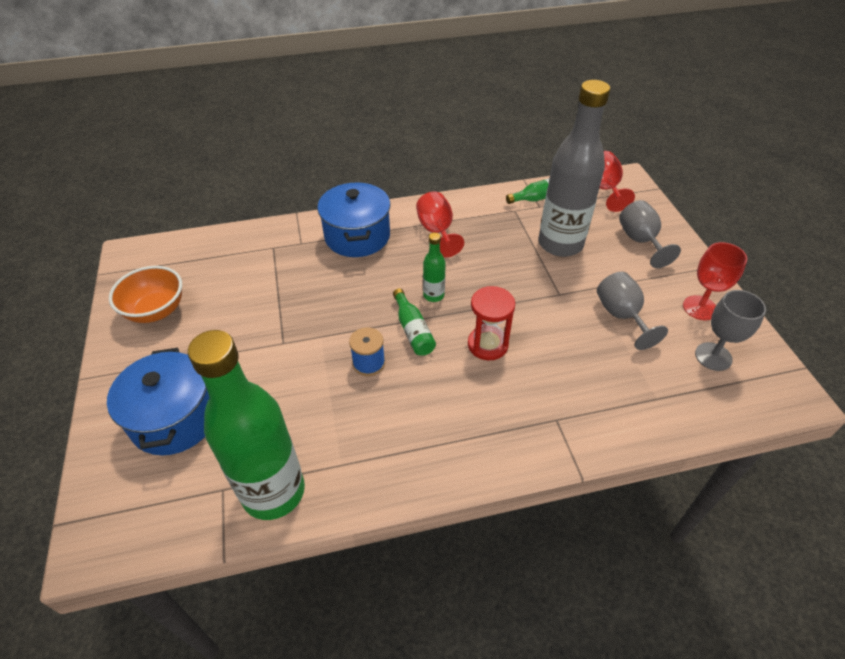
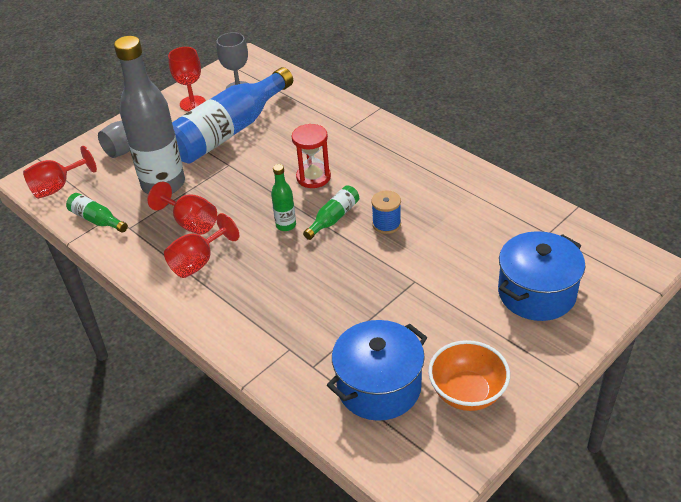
camera: 120 degrees left, 5 degrees down
(273, 492) = (522, 211): green bottle -> none
(357, 236) = (246, 312): blue pot -> blue pot (379, 387)
(490, 242) = (190, 223): none -> red goblet
(621, 316) = (229, 131): grey goblet -> blue bottle

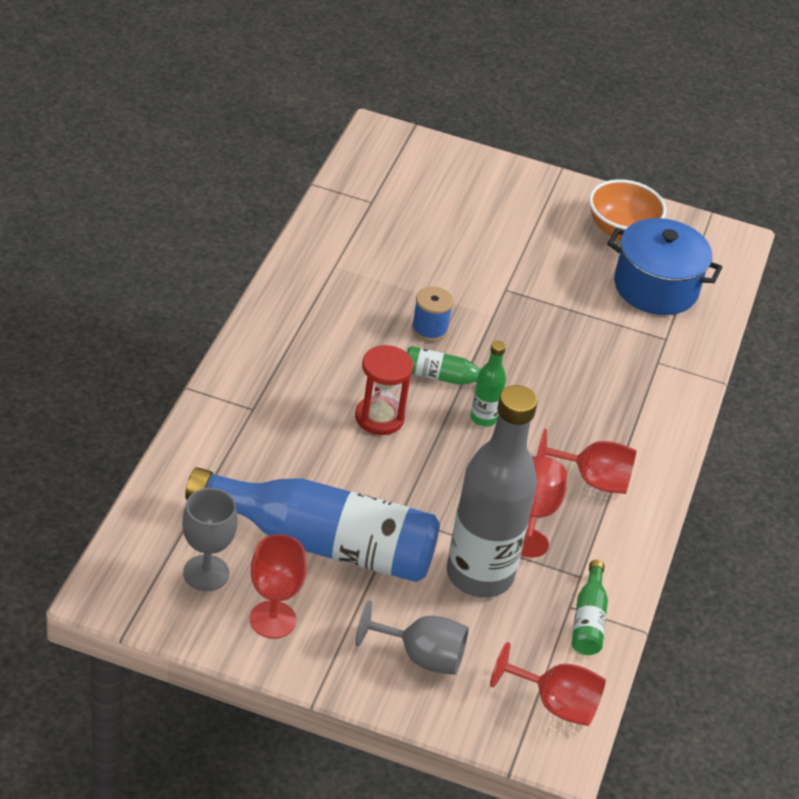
camera: 125 degrees left, 0 degrees up
(536, 293) = (467, 201): blue pot -> none

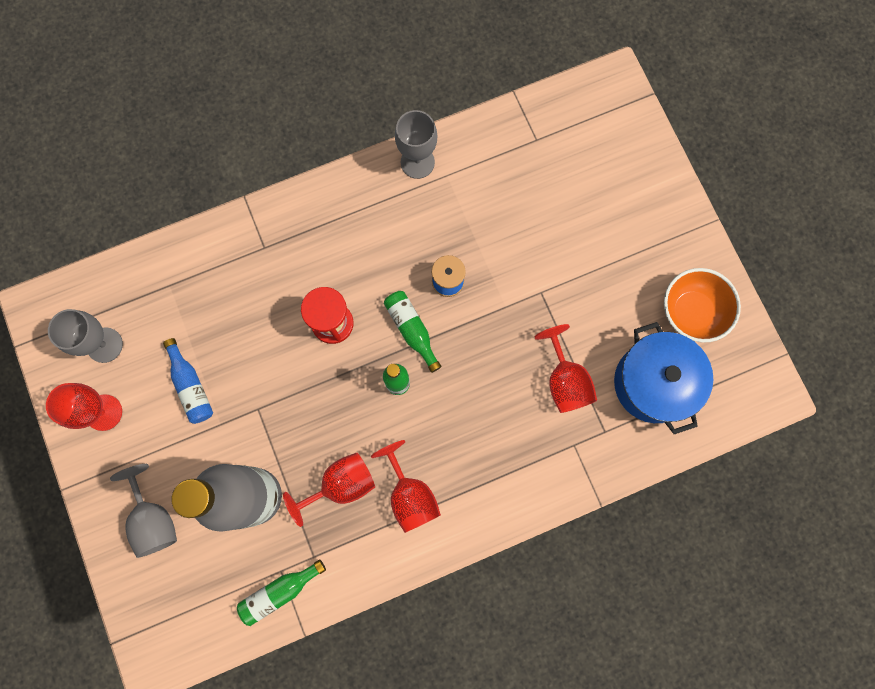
camera: 55 degrees right, 35 degrees up
(300, 272) = (417, 162): none -> grey goblet
(323, 543) = (191, 386): blue bottle -> blue bottle, size x0.43
(555, 704) = (189, 627): red goblet -> red goblet (565, 381)

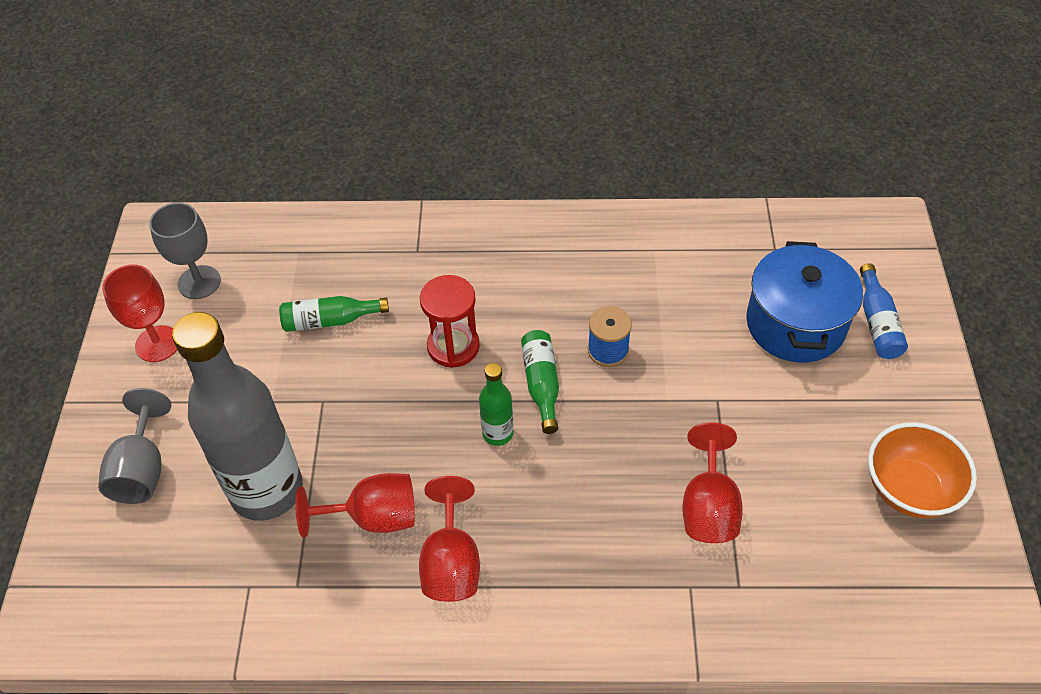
camera: 25 degrees right, 25 degrees down
(191, 386) = (264, 352): blue bottle -> blue bottle (877, 323)
(280, 592) = (234, 610): green bottle -> green bottle (330, 321)
(417, 162) = (626, 228): grey goblet -> none
(653, 383) = (828, 553): blue pot -> blue pot (795, 324)

